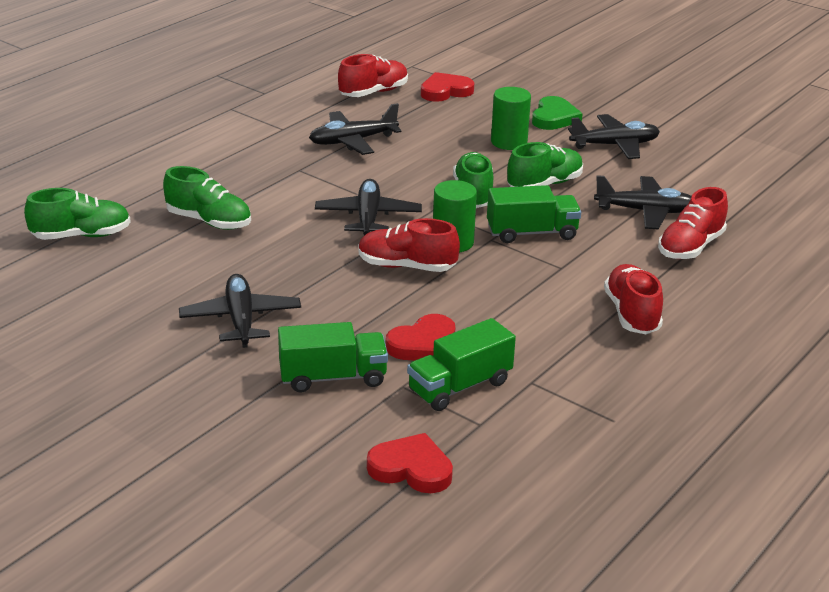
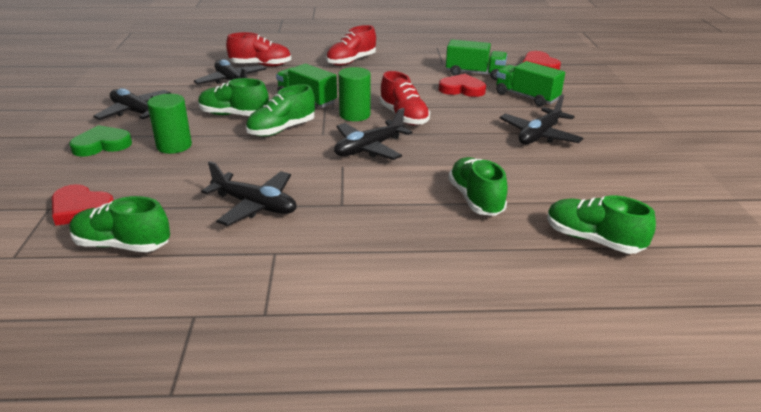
camera: 130 degrees left, 0 degrees up
(373, 92) = (122, 245): red shoe -> green shoe

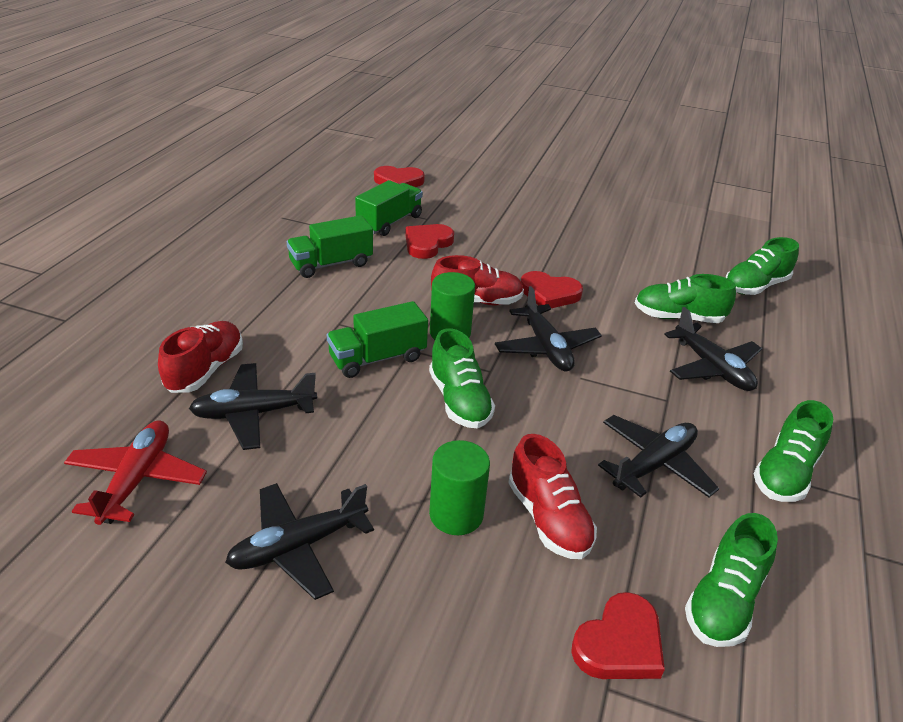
camera: 70 degrees left, 5 degrees up
(102, 145) = (408, 604): green heart -> none
(170, 72) = (137, 479): none -> red plane
(234, 115) = (382, 435): green shoe -> green shoe (785, 473)
(351, 61) = (269, 289): red shoe -> red shoe (548, 518)
(446, 140) = (549, 294): none -> red heart
(526, 97) = (474, 217): green truck -> green truck (331, 264)
(539, 135) = (565, 242): black plane -> black plane (712, 367)

